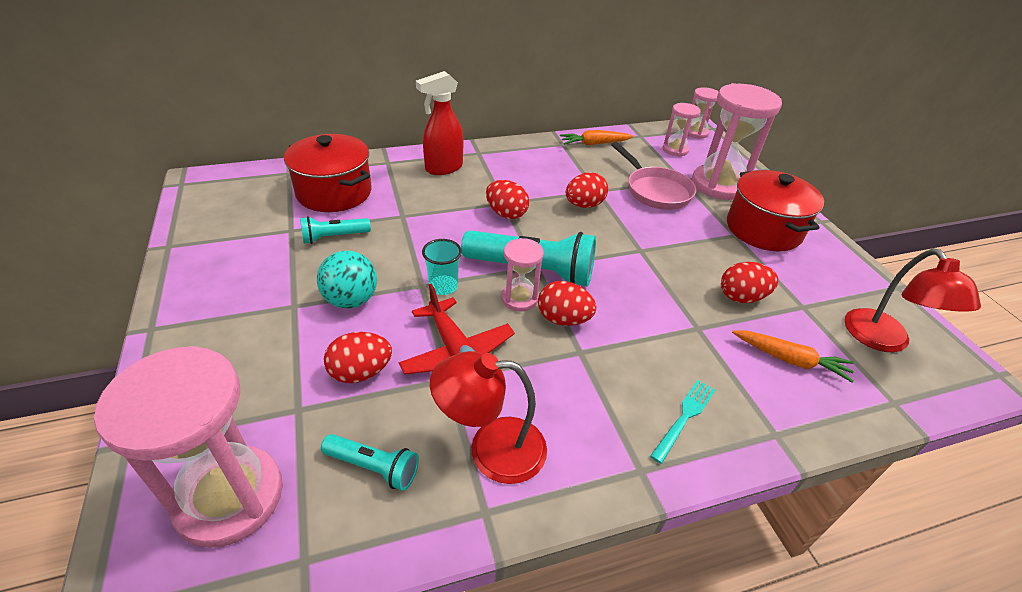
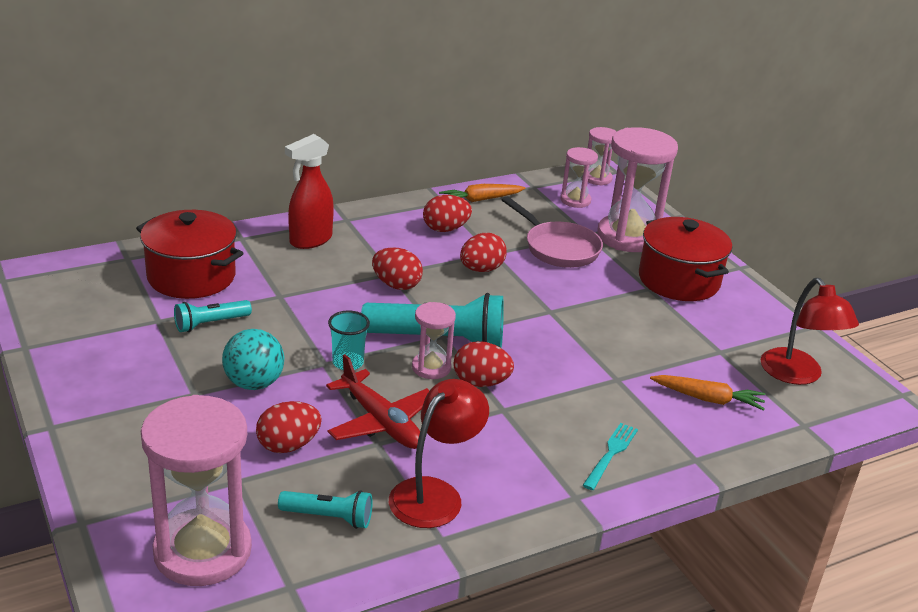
camera: 10 degrees left, 10 degrees down
(491, 449) = (435, 494): red lamp -> red lamp turned 135 degrees clockwise
(741, 297) = (659, 348): red egg -> red egg (445, 229)

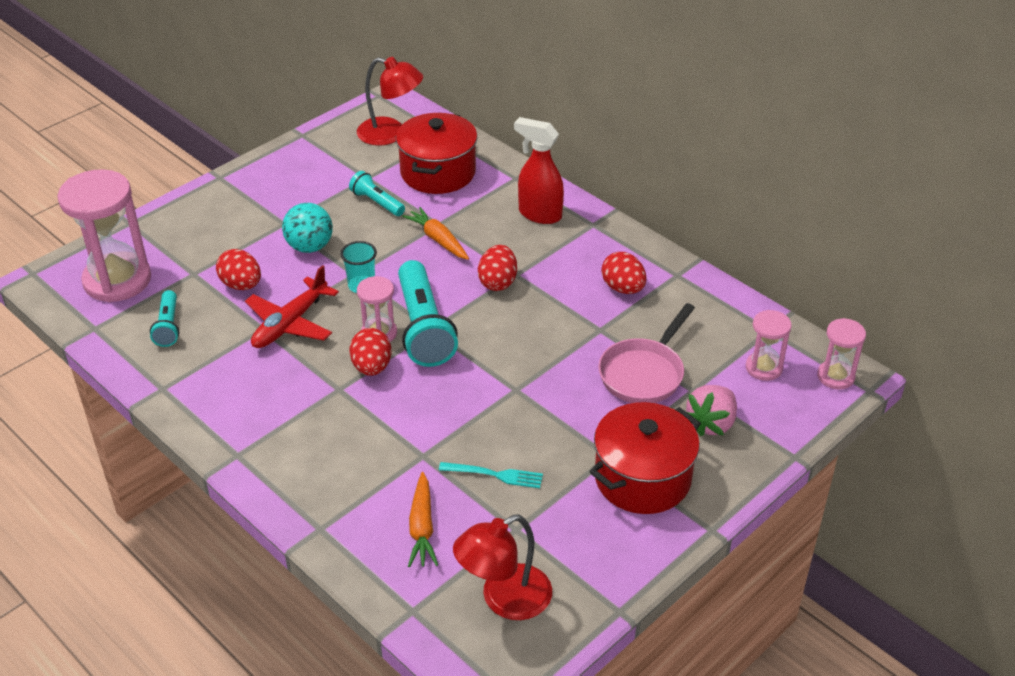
camera: 75 degrees right, 10 degrees up
(435, 494) = (212, 373): red lamp -> red lamp (391, 134)
(481, 200) = (704, 298): orange carrot -> orange carrot (438, 240)
(481, 269) = (562, 328): red egg -> none
(611, 453) = (304, 468): turquoise fork -> turquoise fork (495, 475)
(628, 237) = (711, 423): pink hourglass -> pink strawberry

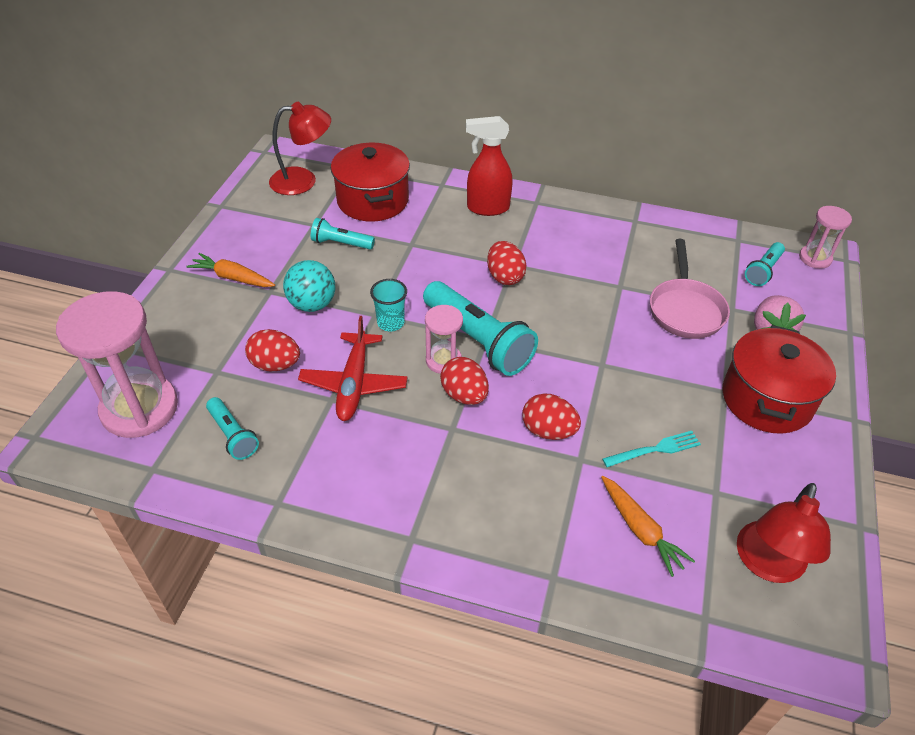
camera: 30 degrees left, 5 degrees up
(438, 240) = (423, 258): orange carrot -> orange carrot (233, 278)
(623, 288) = (606, 246): red egg -> red egg (548, 431)
(764, 368) = (763, 271): pink hourglass -> turquoise flashlight

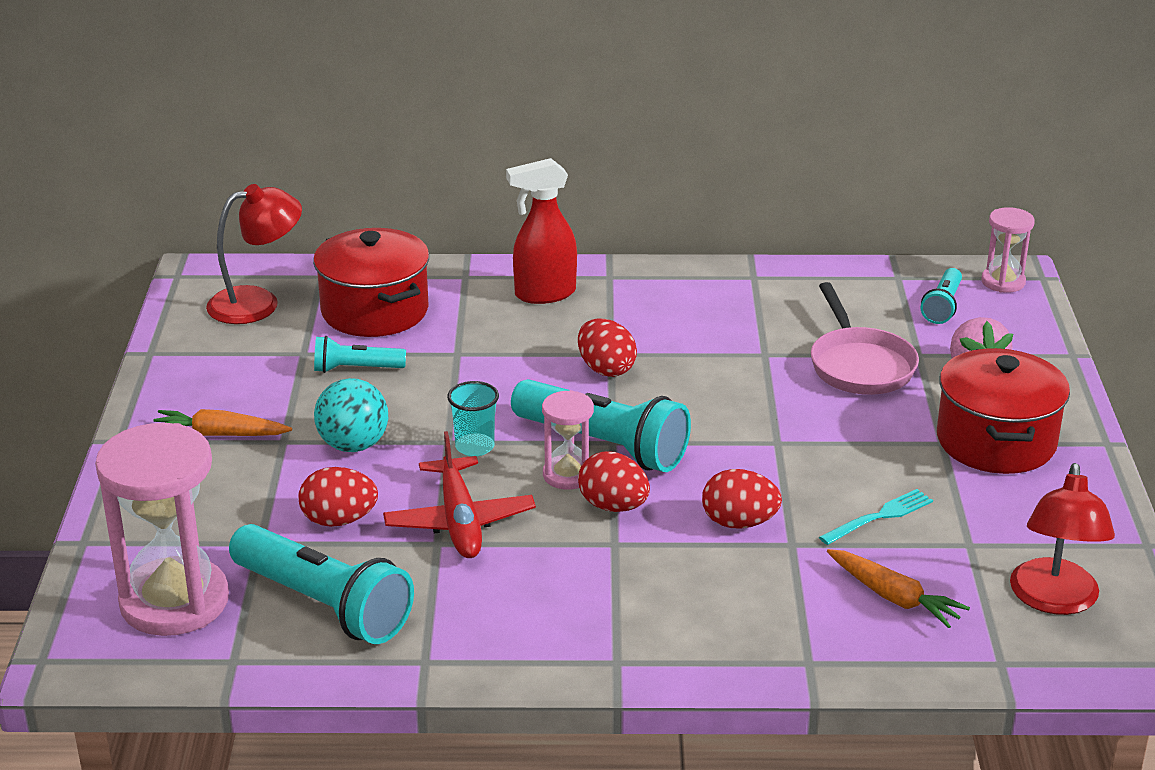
camera: 15 degrees left, 15 degrees down
(233, 435) = (323, 605): turquoise flashlight -> turquoise flashlight, size x1.90

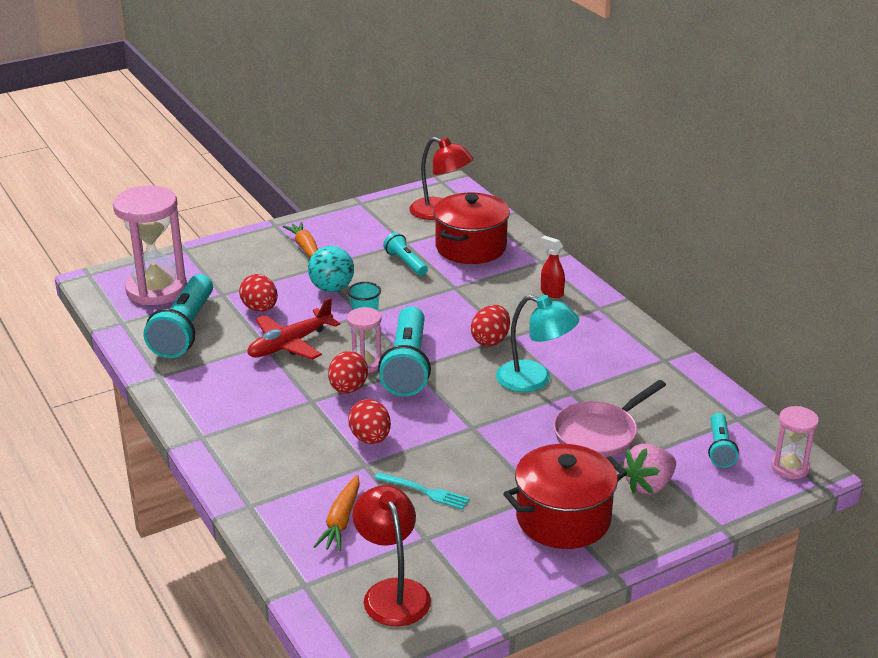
camera: 60 degrees right, 0 degrees up
(544, 294) = (551, 293): red spray bottle -> red spray bottle, size x0.59
(718, 368) = (534, 380): none -> turquoise lamp
(942, 306) = (719, 448): turquoise flashlight -> turquoise flashlight turned 75 degrees counterclockwise
(1054, 600) = (392, 592): red lamp -> red lamp turned 90 degrees clockwise

